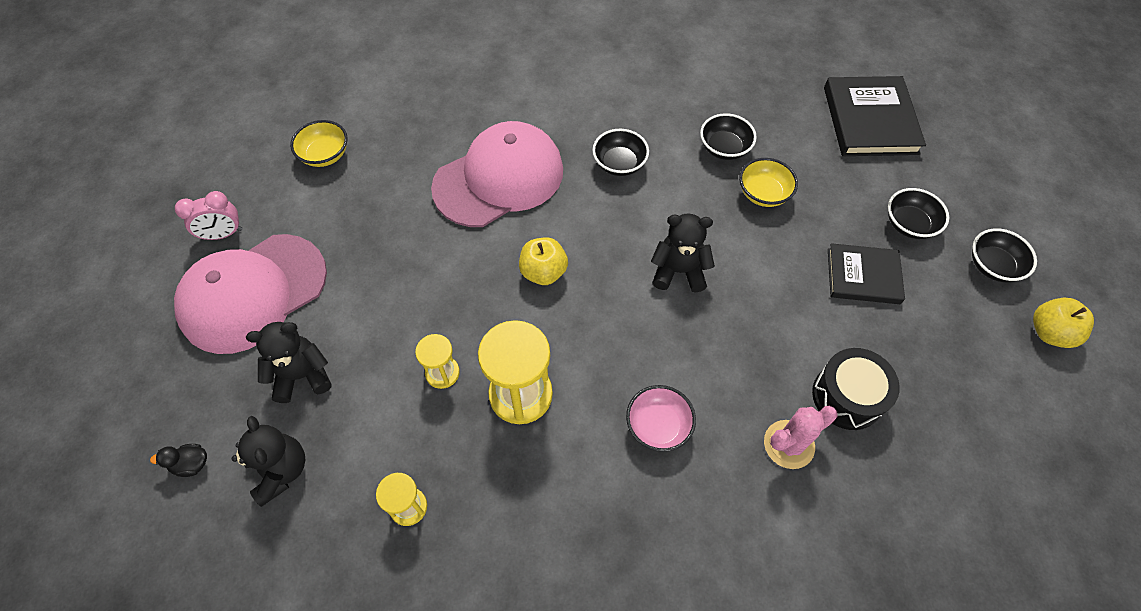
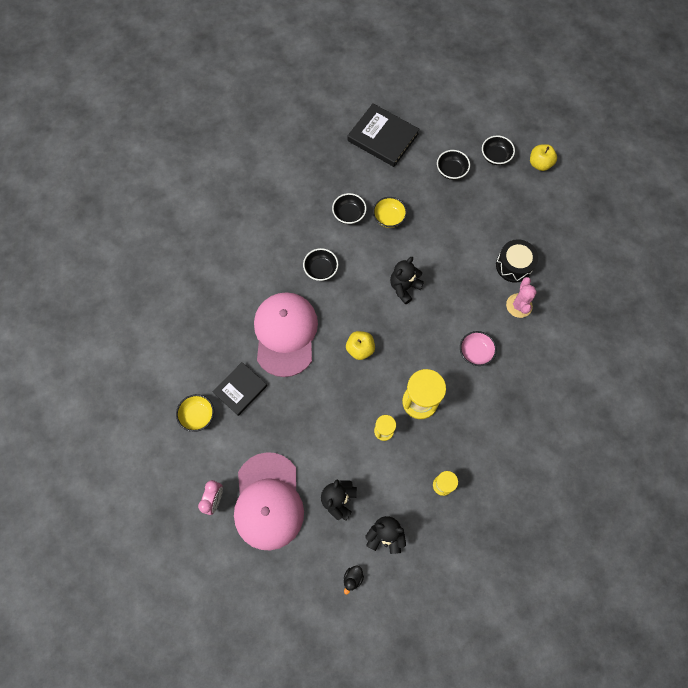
camera: 55 degrees left, 10 degrees up
(863, 276) = (463, 212): black book -> black book (240, 389)

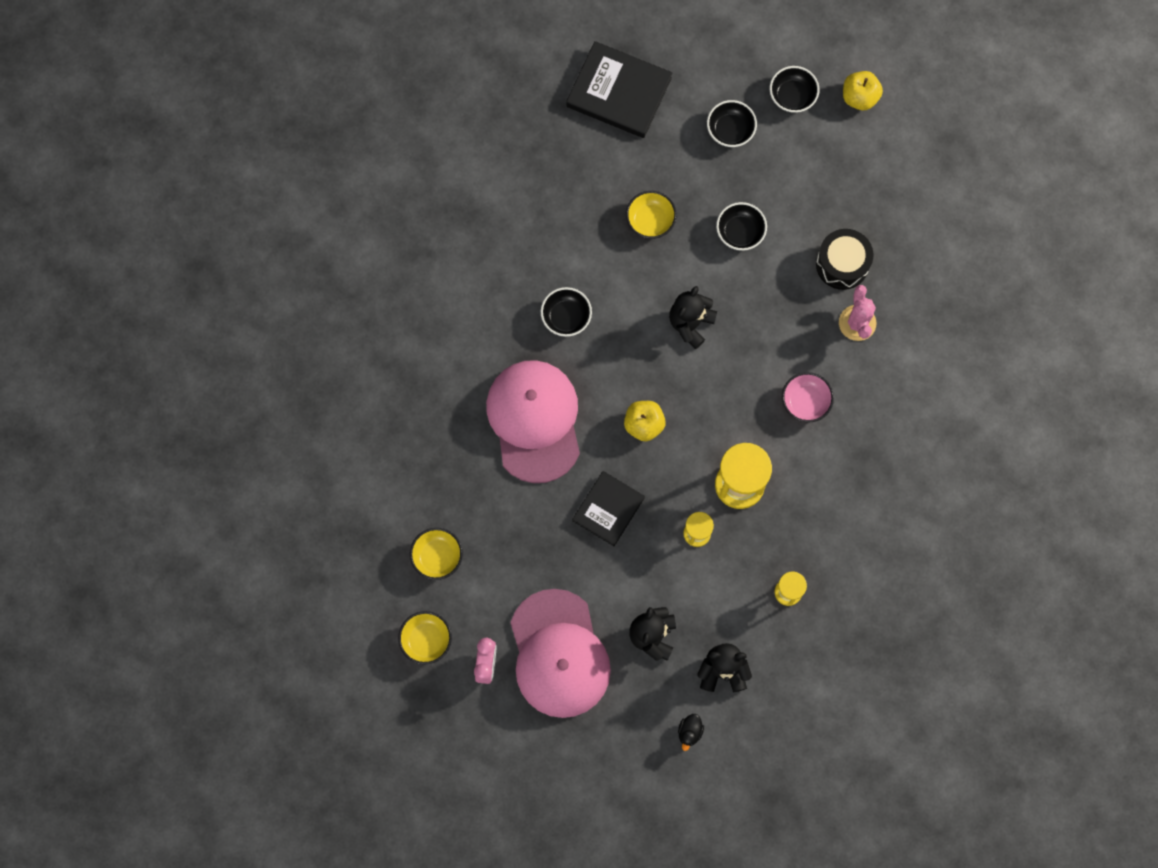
camera: 10 degrees left, 5 degrees up
(176, 474) = (426, 640): none -> yellow bowl
(240, 389) = (488, 510): black book -> black book (608, 509)
(349, 214) = (591, 225): black bowl -> black bowl (740, 232)

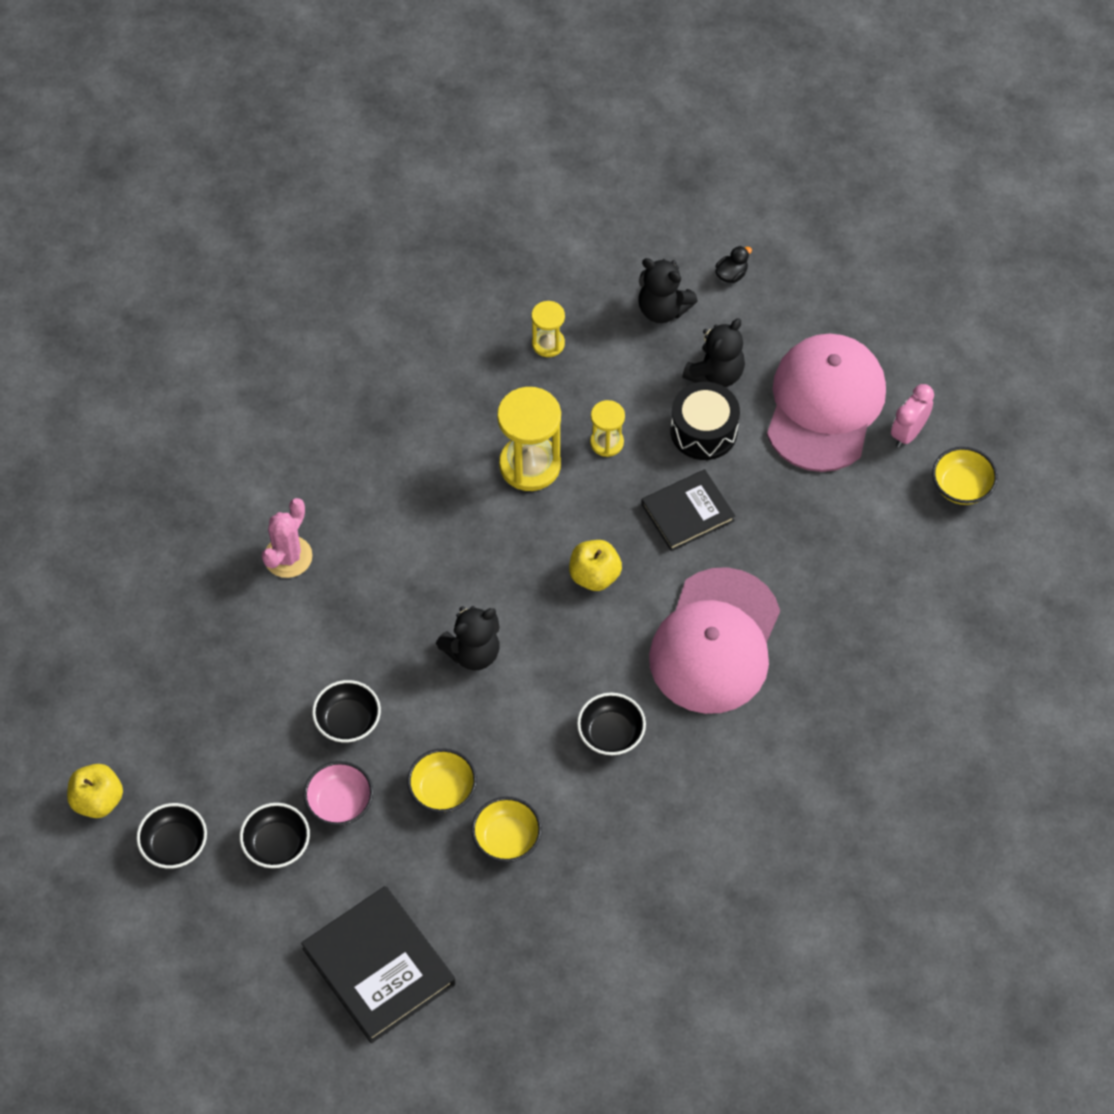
camera: 150 degrees left, 15 degrees down
(437, 557) = (905, 560): yellow bowl -> yellow bowl (507, 839)
(805, 402) = (402, 508): pink bowl -> pink bowl (340, 803)
(842, 264) = (258, 626): black drum -> black drum (703, 431)

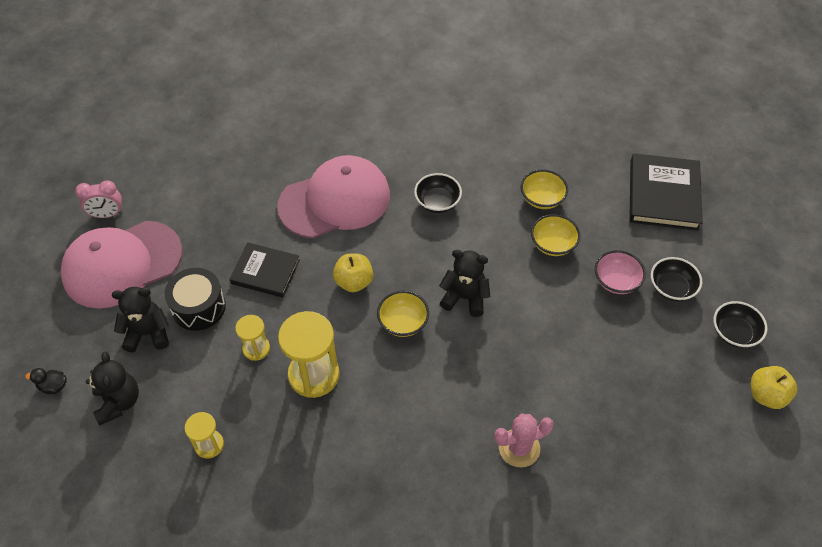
camera: 135 degrees left, 5 degrees down
(348, 721) = (572, 318): black bowl -> none
(961, 487) = (125, 170): yellow bowl -> yellow bowl (403, 322)

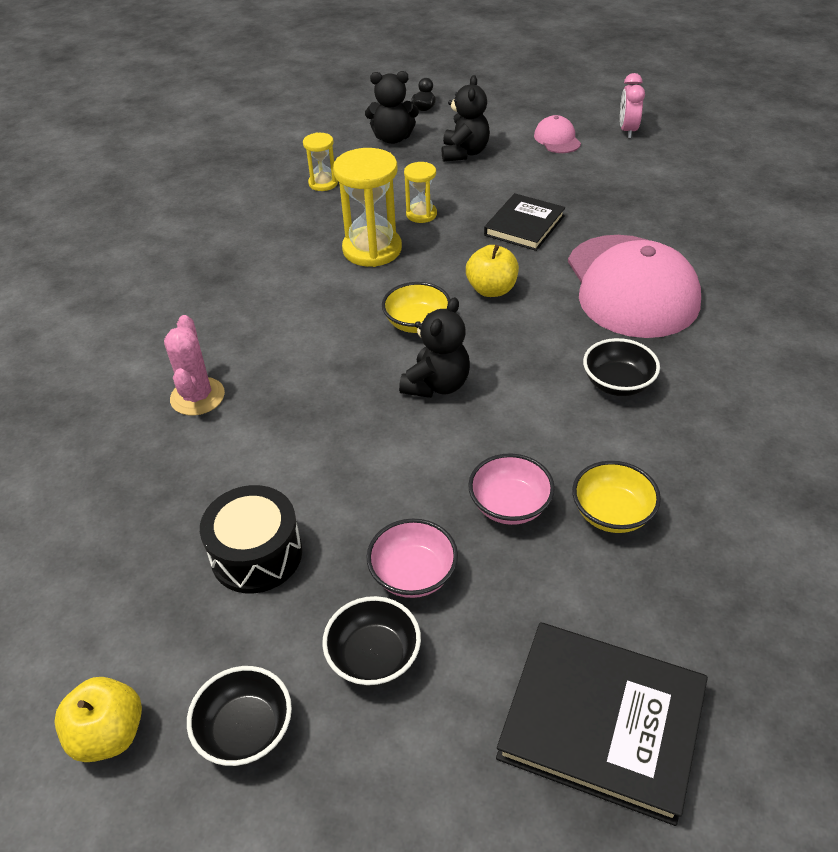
camera: 105 degrees right, 10 degrees down
(122, 264) = (557, 139): pink cap -> pink cap, size x0.43
(198, 307) = (488, 181): black drum -> black drum (256, 554)
(553, 244) = (510, 505): yellow bowl -> pink bowl

